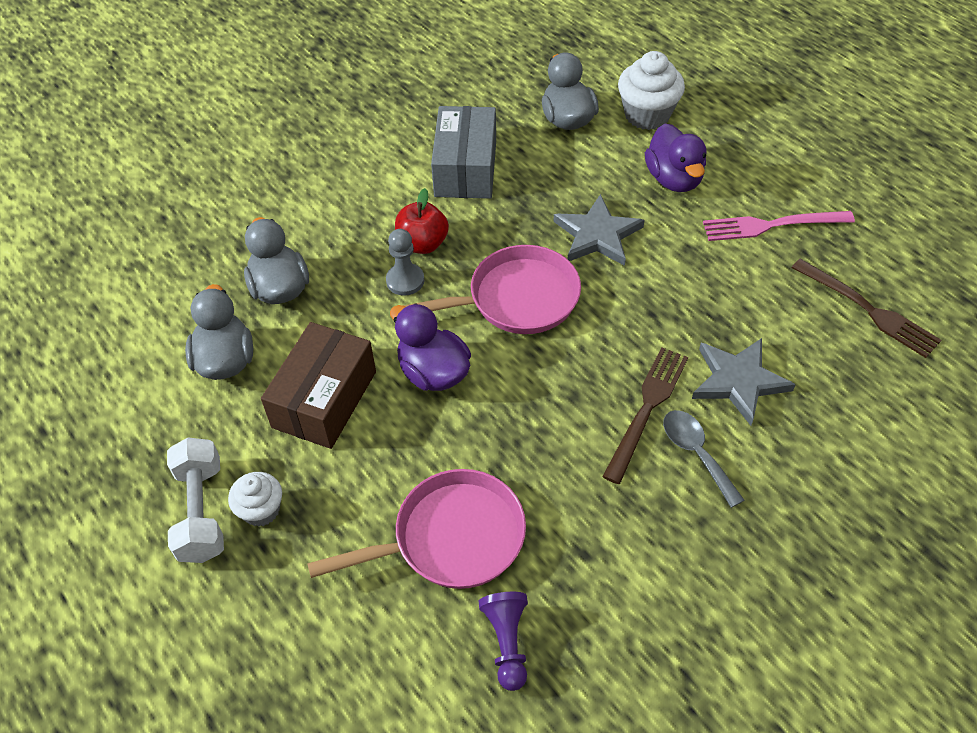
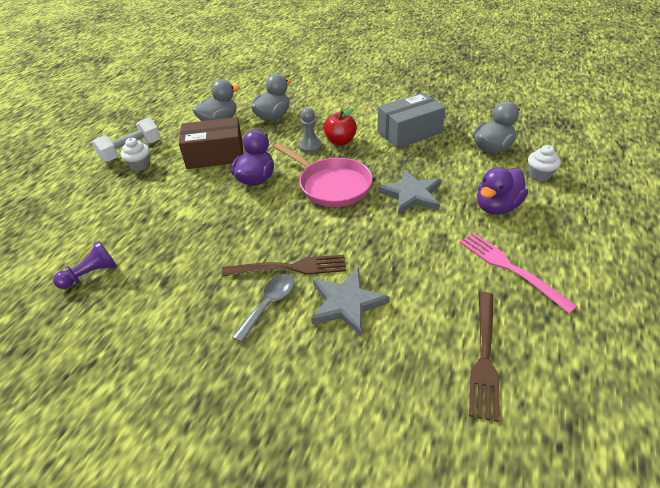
camera: 60 degrees right, 10 degrees down
(451, 538) = (151, 227): pink pan -> none
(647, 115) = (539, 175): white cupcake -> white cupcake, size x0.61

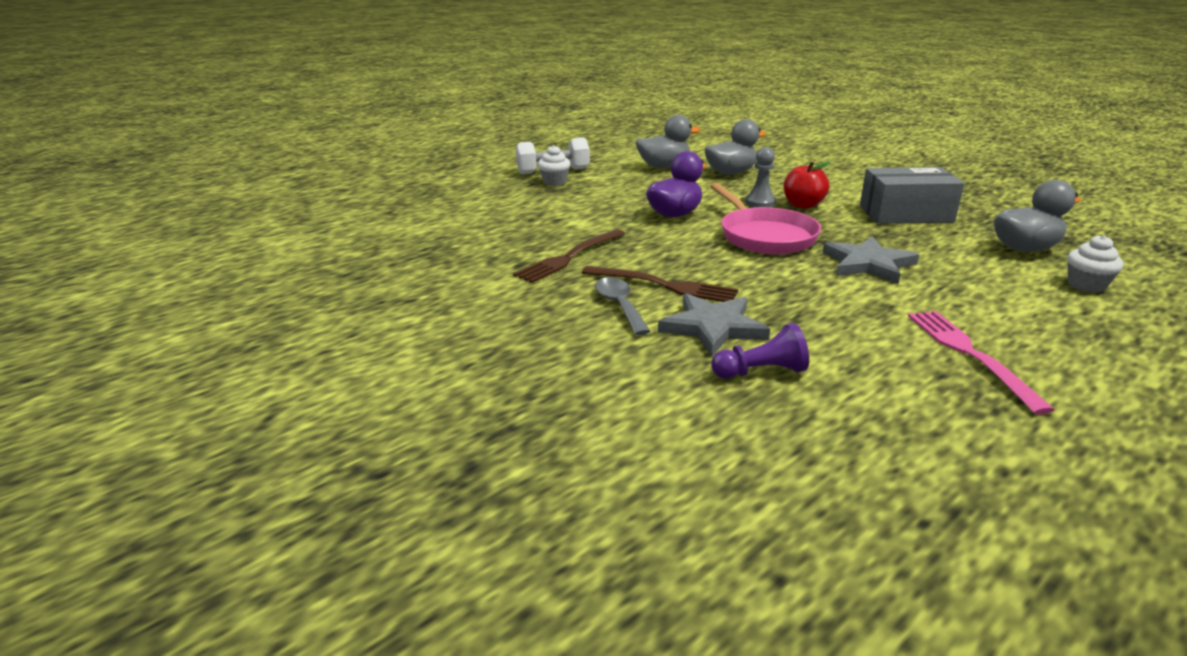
camera: 25 degrees right, 15 degrees down
(91, 274) = (452, 243): purple pawn -> purple pawn (761, 372)
(215, 155) = (641, 189): brown box -> none
(269, 304) = (619, 305): grey spoon -> grey spoon turned 75 degrees counterclockwise
(484, 357) = (868, 416): brown fork -> brown fork (569, 258)
(497, 207) = (991, 299): purple duck -> none

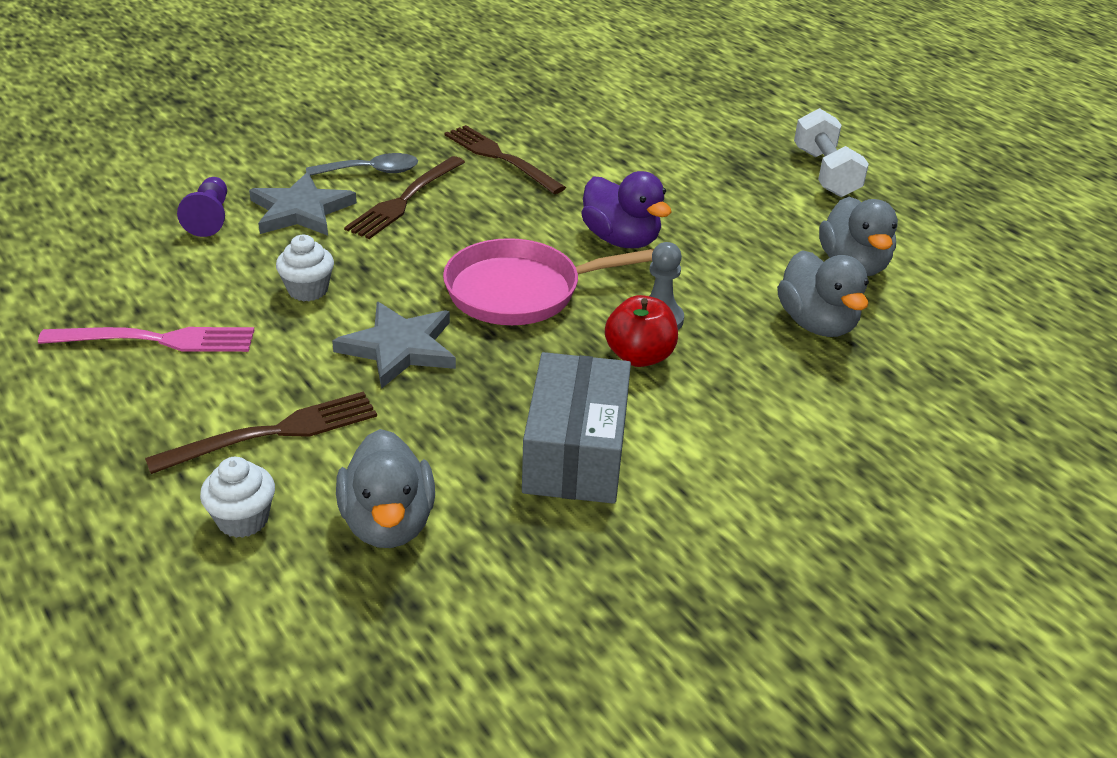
camera: 95 degrees right, 10 degrees up
(554, 182) = (772, 170): white cupcake -> white cupcake (308, 290)
(1002, 289) = (275, 432): none -> brown fork

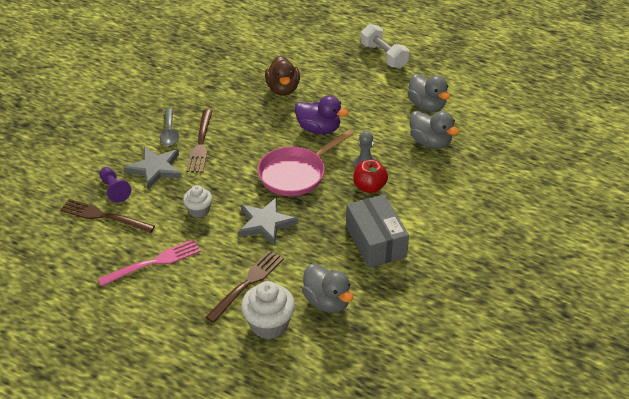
camera: 25 degrees left, 5 degrees up
(243, 519) = (269, 324): white cupcake -> white cupcake, size x1.64
(371, 171) = (169, 133): grey spoon -> grey spoon turned 120 degrees clockwise
(499, 157) = (225, 101): brown fork -> brown fork (103, 216)
(608, 168) = (283, 89): none -> brown duck

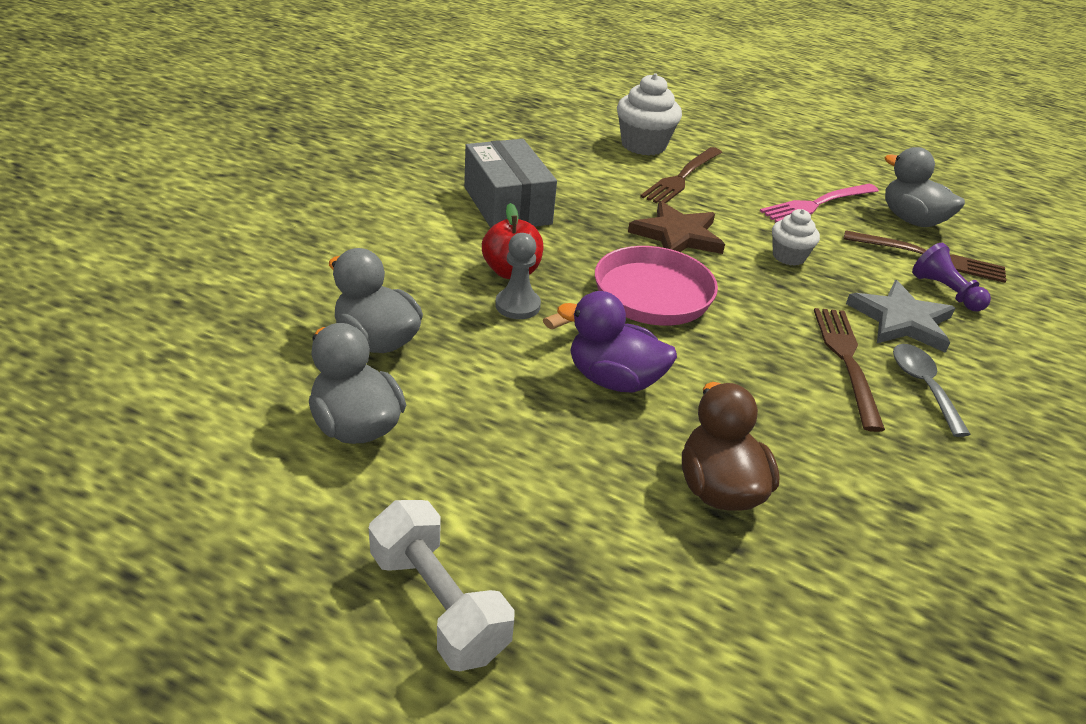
camera: 175 degrees right, 5 degrees down
(265, 223) = (677, 235): grey star -> brown star
(327, 301) = (575, 157): grey duck -> grey duck (911, 220)

